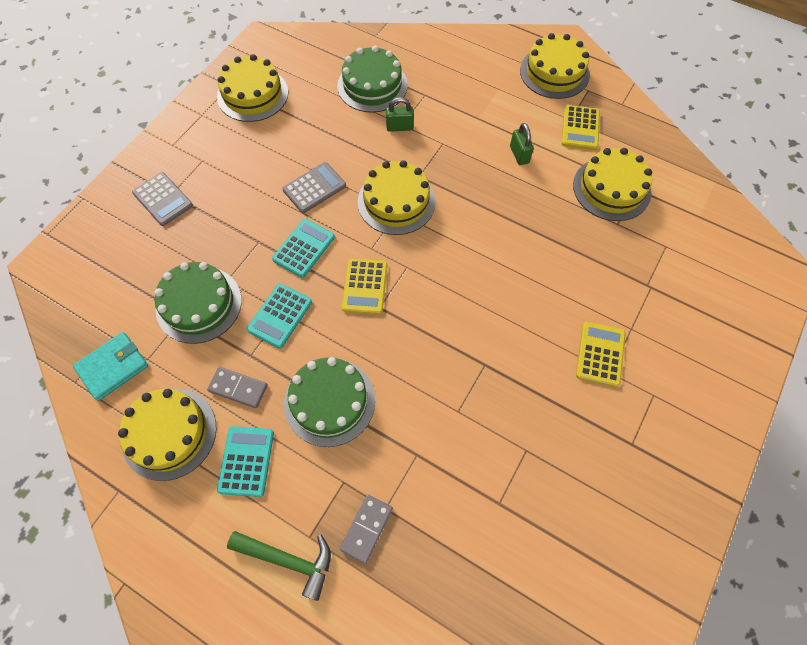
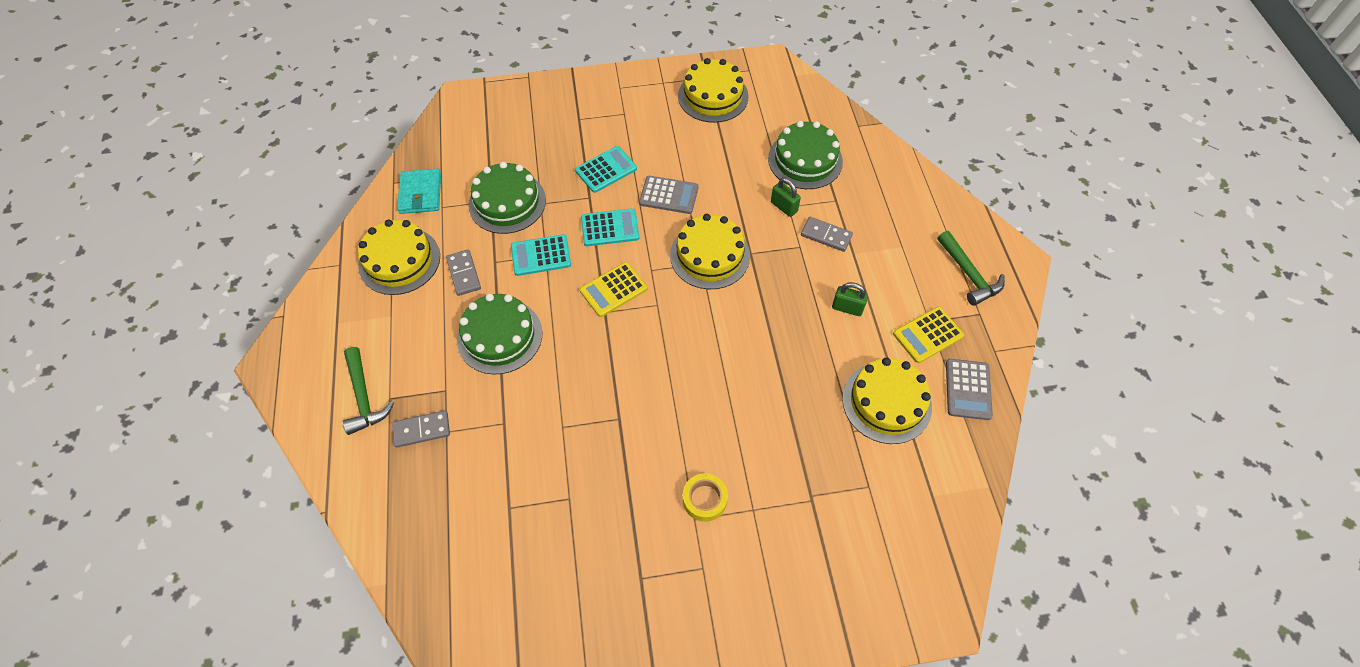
camera: 50 degrees right, 5 degrees down
(113, 367) = (420, 193): turquoise wallet -> turquoise wallet turned 75 degrees clockwise
(163, 199) = (570, 118): grey calculator -> grey calculator (968, 389)
(246, 461) = (415, 319): turquoise calculator -> turquoise calculator (606, 170)
(449, 122) = (826, 236): none -> grey domino
(519, 154) = (847, 308): green padlock -> green padlock turned 75 degrees clockwise
(554, 72) = (969, 275): yellow cake -> green hammer
(600, 354) = (704, 499): yellow calculator -> yellow tape

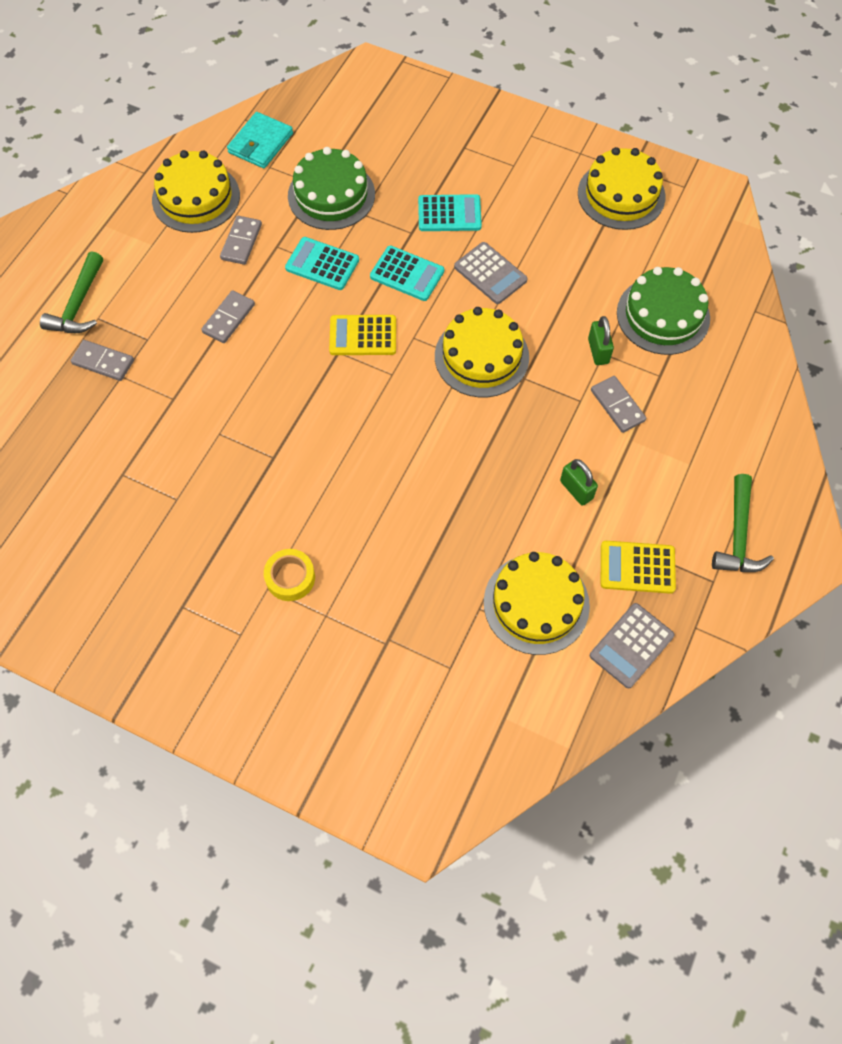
camera: 35 degrees right, 5 degrees up
(500, 336) = (228, 318): green cake -> grey domino

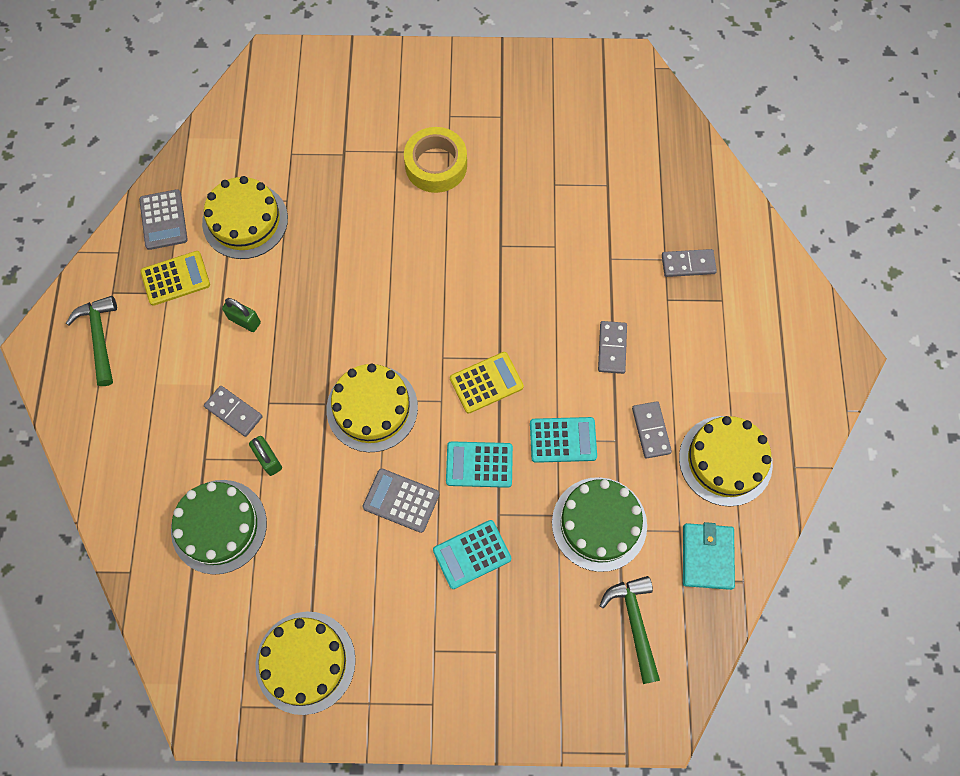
camera: 155 degrees right, 5 degrees up
(78, 305) = (747, 305): green hammer -> green hammer (634, 622)
(290, 577) = (436, 165): yellow tape -> yellow tape, size x1.58
(631, 645) = (163, 220): grey calculator -> grey calculator turned 150 degrees clockwise

